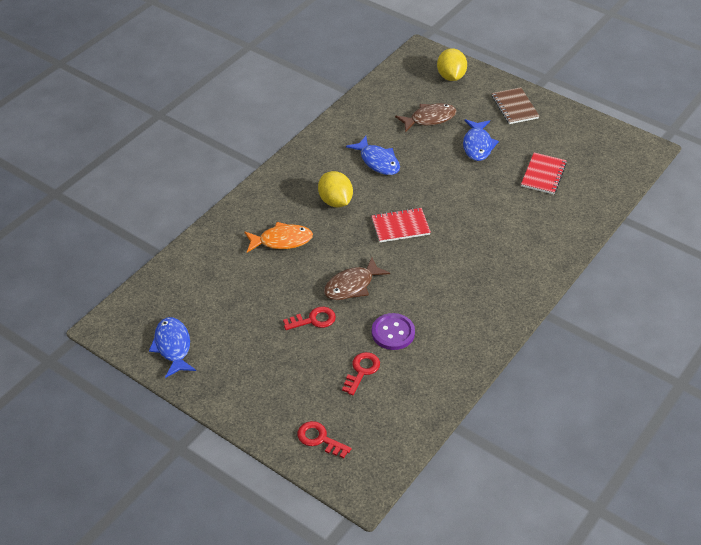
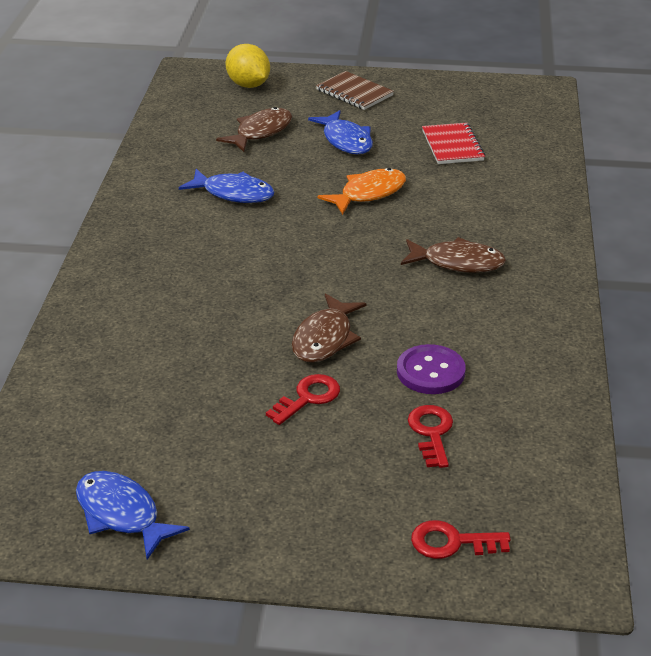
camera: 30 degrees left, 10 degrees down
(282, 240) = (178, 321): orange fish -> orange fish (368, 193)
(335, 201) = (215, 253): yellow lemon -> none
(400, 226) = (328, 252): red notebook -> none
(471, 265) = (457, 262): none -> brown fish

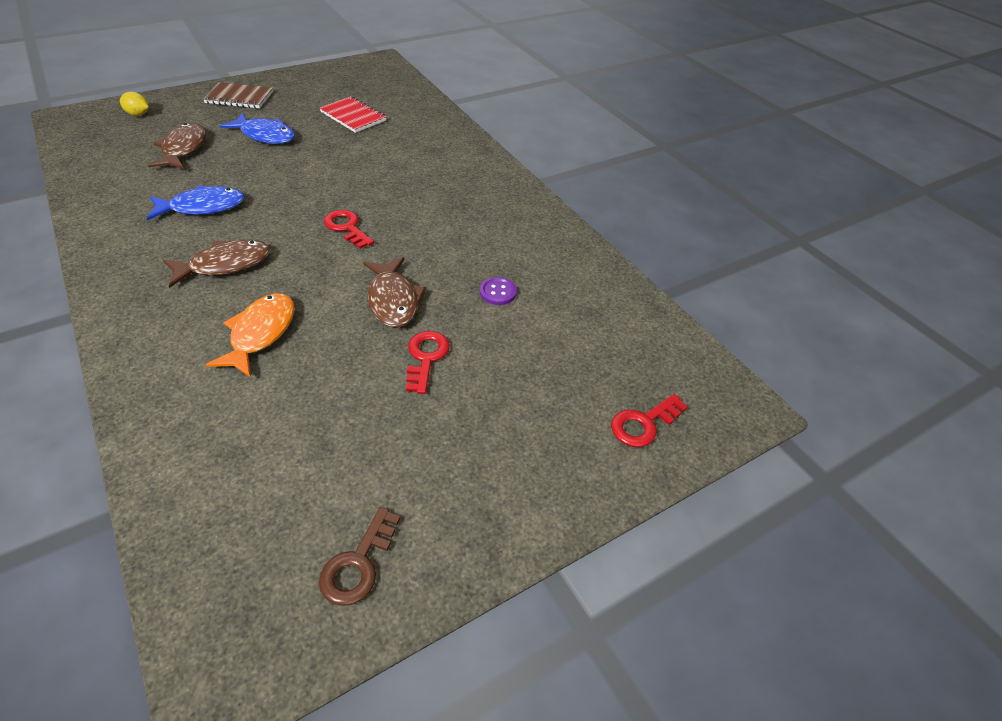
camera: 40 degrees left, 10 degrees up
(121, 514) = (358, 564): blue fish -> brown key
(248, 85) = (138, 114): yellow lemon -> yellow lemon, size x0.57
(368, 193) = (321, 170): orange fish -> orange fish (260, 333)
(430, 372) = (498, 292): purple button -> purple button, size x0.62
(431, 432) = (544, 341): red key -> red key (347, 227)
(457, 262) = (437, 200): brown fish -> brown fish (225, 265)

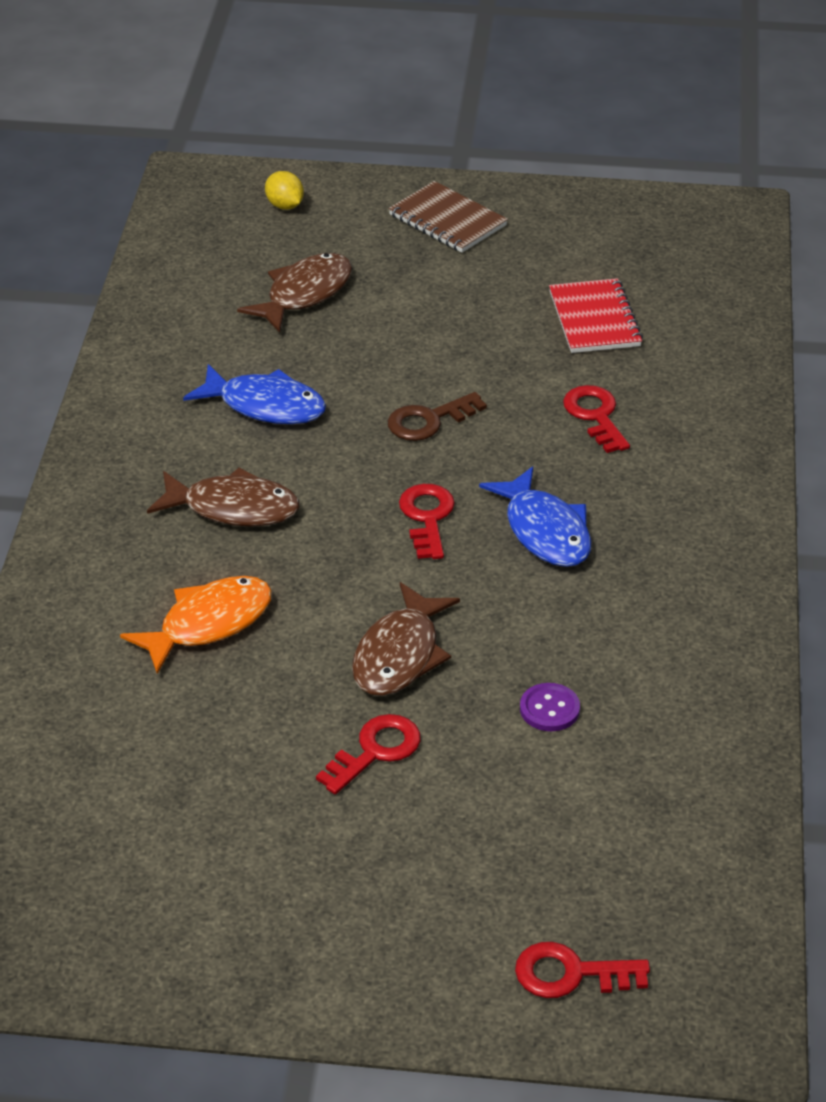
camera: 40 degrees right, 5 degrees down
(265, 135) = (433, 309): blue fish -> blue fish (545, 531)
(358, 564) = (120, 932): brown key -> brown key (429, 420)
(392, 154) = (595, 416): none -> red key

